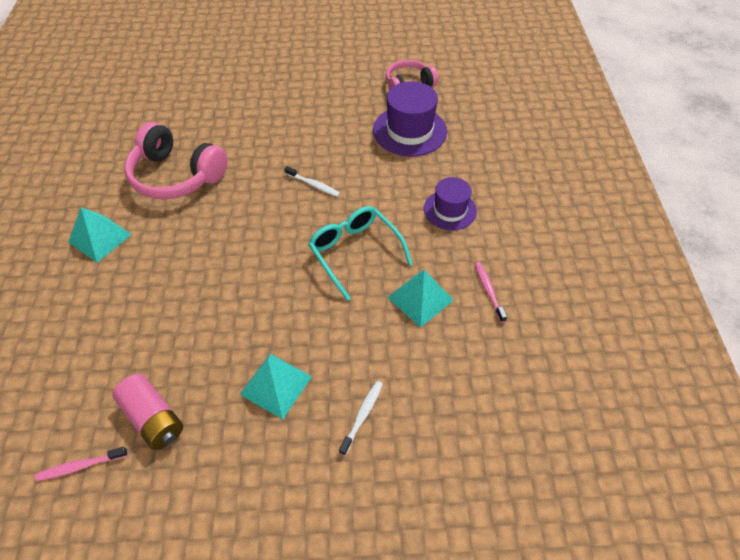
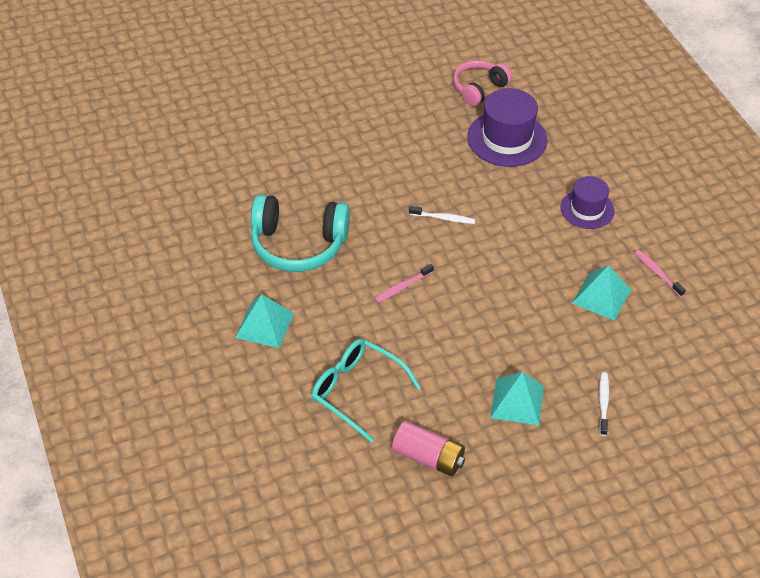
camera: 20 degrees left, 5 degrees down
(81, 466) = (392, 510): pink toothbrush -> pink toothbrush (403, 287)
(177, 175) = (298, 244): pink headphones -> turquoise headphones
(355, 252) = (521, 272): turquoise glasses -> turquoise glasses (356, 391)

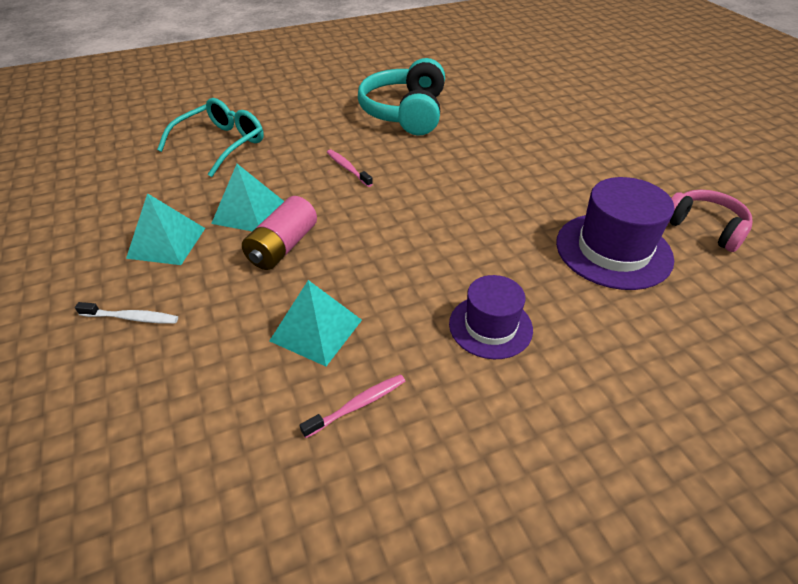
camera: 90 degrees right, 5 degrees down
(264, 325) = (309, 101): turquoise pyramid -> turquoise pyramid (248, 212)
(428, 457) = (125, 182): pink battery -> pink battery (282, 247)
(443, 218) = (452, 195): white toothbrush -> none

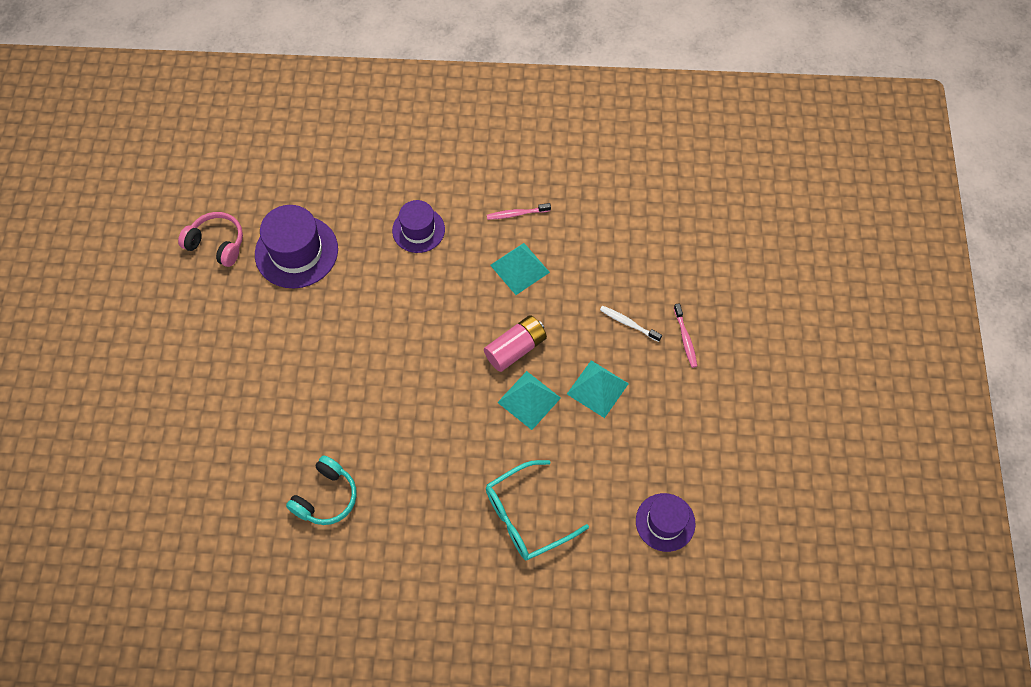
camera: 155 degrees left, 20 degrees up
(76, 173) = (665, 522): none -> purple hat
(348, 169) = (427, 424): pink toothbrush -> pink toothbrush (685, 338)
(405, 113) = (326, 497): turquoise headphones -> turquoise headphones, size x0.62
(704, 228) = (217, 244): pink headphones -> pink headphones turned 135 degrees clockwise

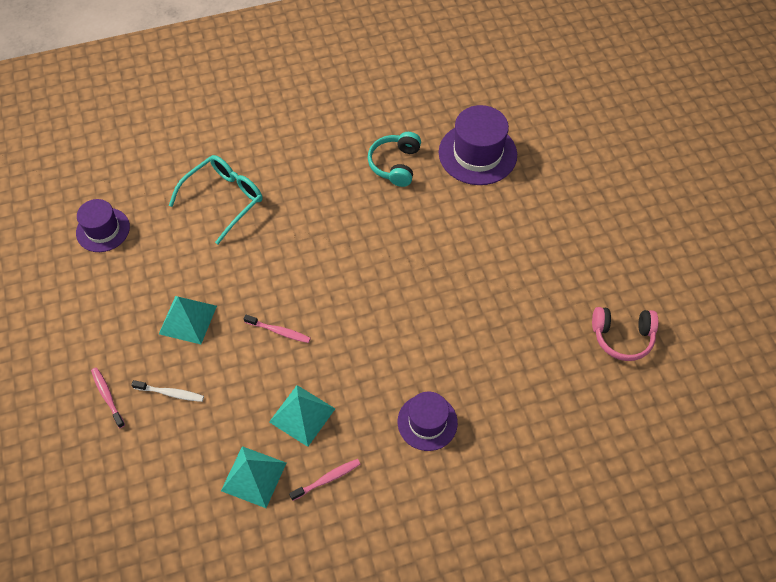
camera: 160 degrees right, 5 degrees down
(296, 252) = (539, 355): purple hat -> purple hat (477, 154)
(515, 349) = (278, 331): pink battery -> pink toothbrush
(529, 400) = (250, 289): turquoise pyramid -> turquoise pyramid (253, 476)

